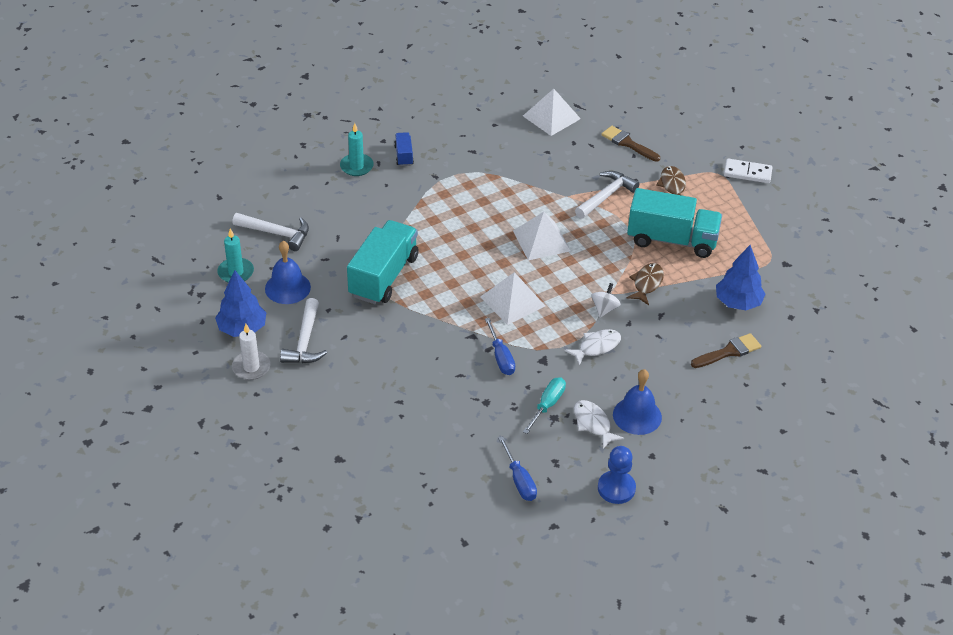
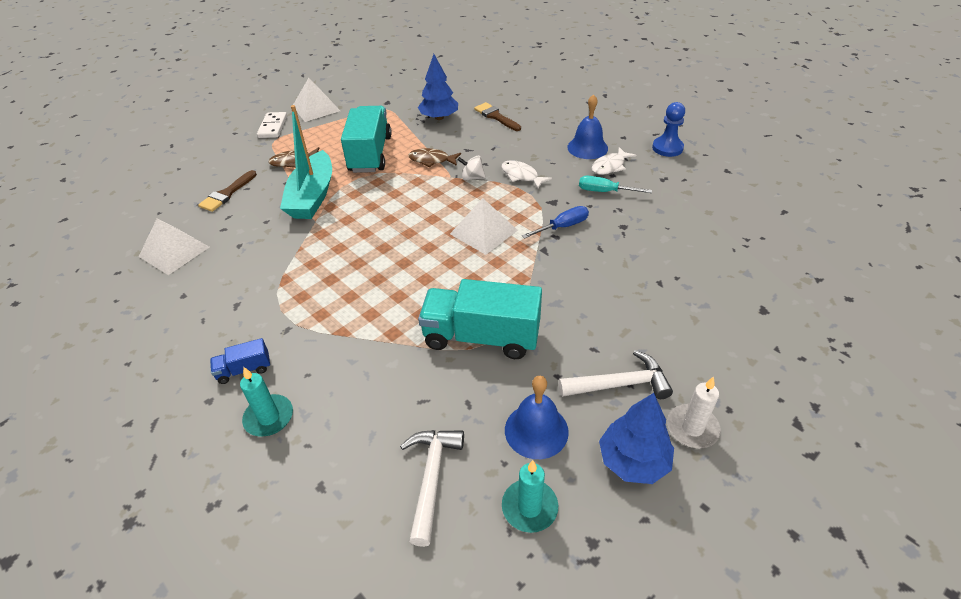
camera: 100 degrees left, 0 degrees up
(519, 480) = (697, 193): blue screwdriver -> none
(541, 240) = (388, 227): white pyramid -> white pyramid (316, 108)
(606, 196) = (312, 196): white hammer -> turquoise boat

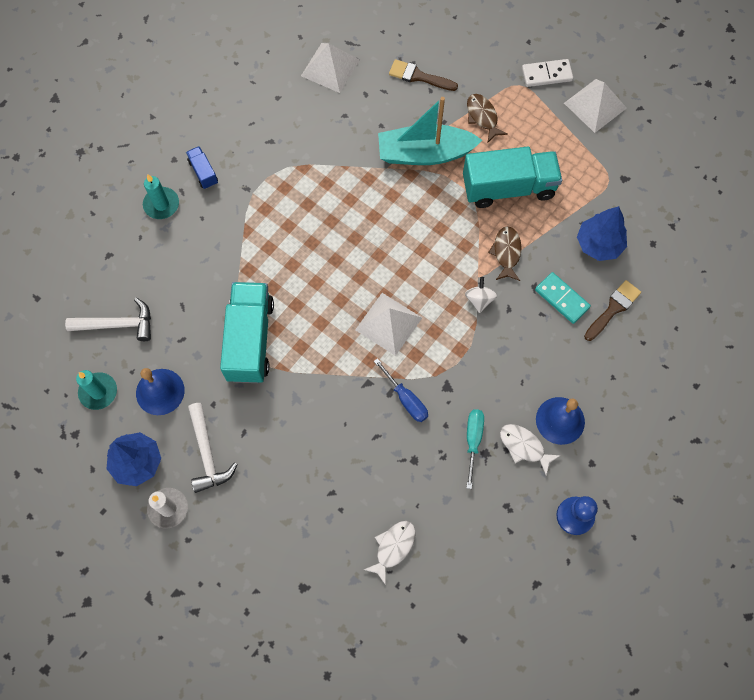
camera: 80 degrees right, 25 degrees up
(482, 138) = (562, 299): none -> turquoise domino
(521, 176) = (490, 350): white fish -> white fish (393, 547)

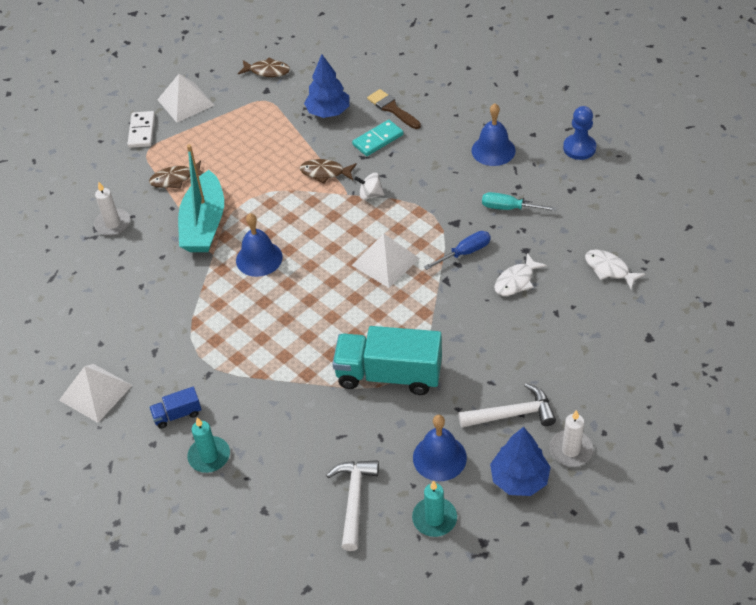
camera: 80 degrees left, 20 degrees down
(330, 67) = (77, 295): white pyramid -> white pyramid (95, 392)
(384, 208) = (259, 258): none -> blue bell
(418, 76) = (113, 224): brown brush -> white candle
(508, 187) = (257, 166): turquoise truck -> none
(524, 446) = (516, 175): white fish -> white fish (516, 281)
(655, 175) = (267, 71): none -> brown fish

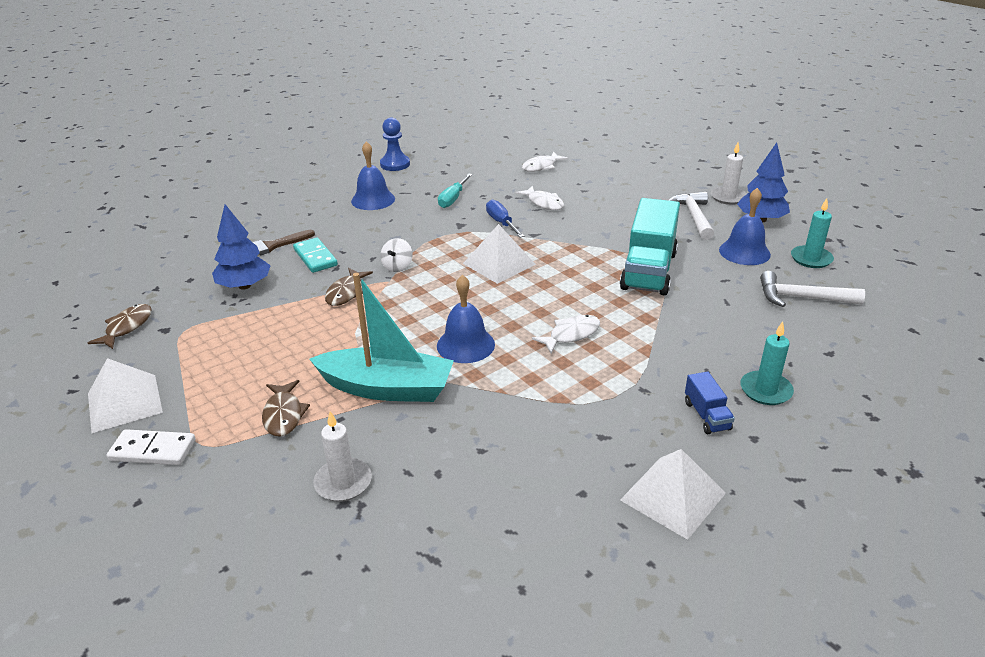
camera: 85 degrees left, 15 degrees down
(278, 323) = (571, 334): none -> white fish

